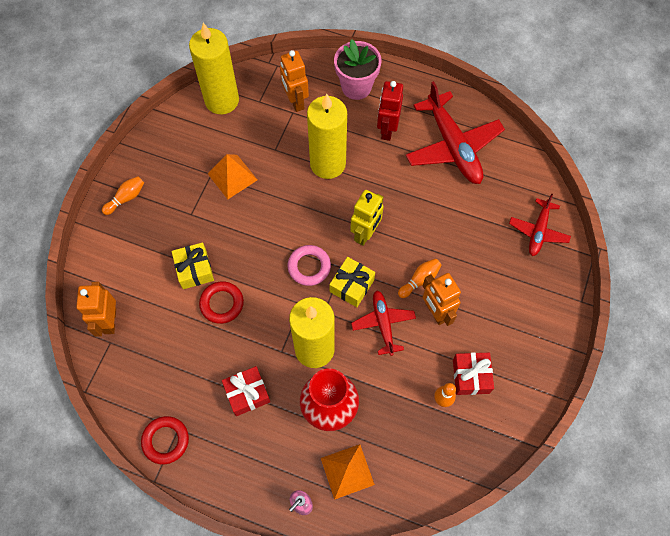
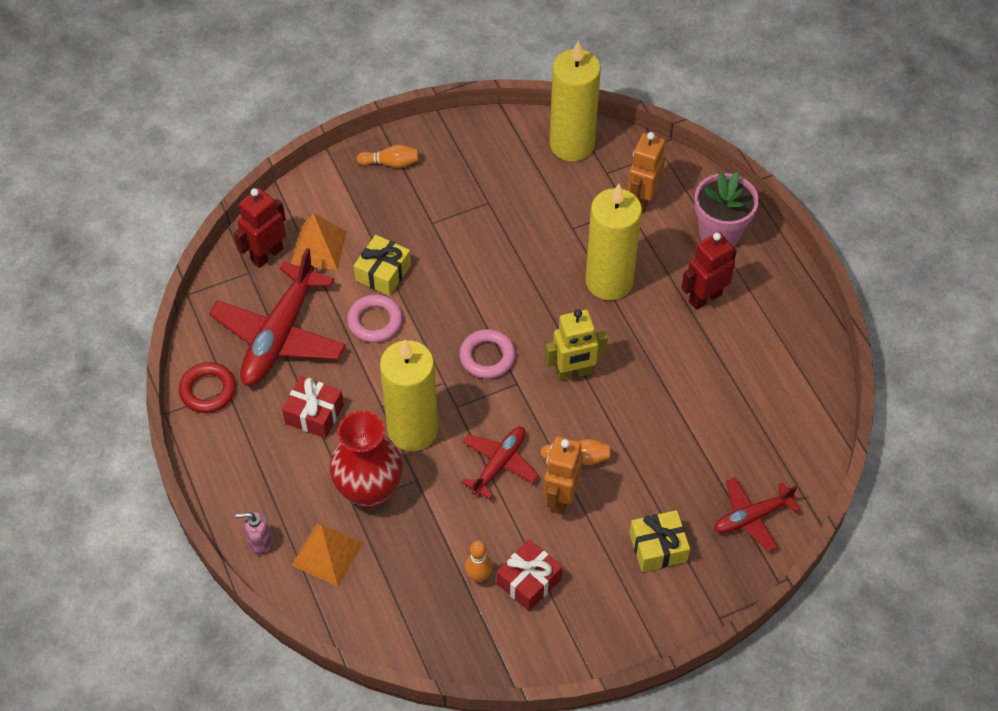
camera: 45 degrees right, 10 degrees down
(109, 321) = (267, 255): orange robot -> red robot
(222, 304) = (375, 321): red ring -> pink ring
(232, 177) = (505, 220): orange pyramid -> orange pyramid (318, 248)
(351, 285) = (508, 406): yellow gift -> yellow gift (658, 547)
(453, 146) = (755, 367): red plane -> red plane (279, 336)

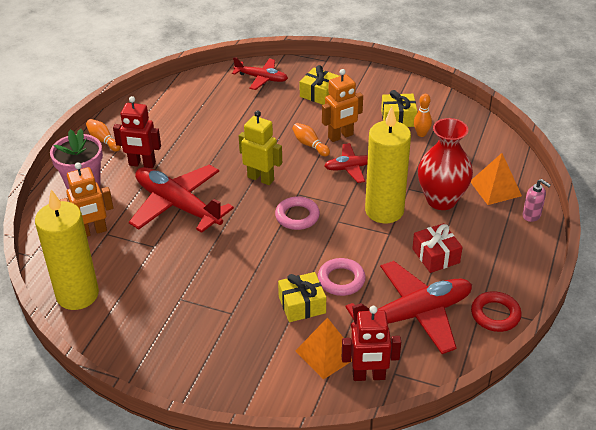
camera: 135 degrees left, 15 degrees down
(391, 163) = (206, 376): orange bowling pin -> orange bowling pin (103, 140)
(528, 581) = (398, 118): red gift -> yellow gift
(609, 281) = (177, 205): yellow candle -> red plane

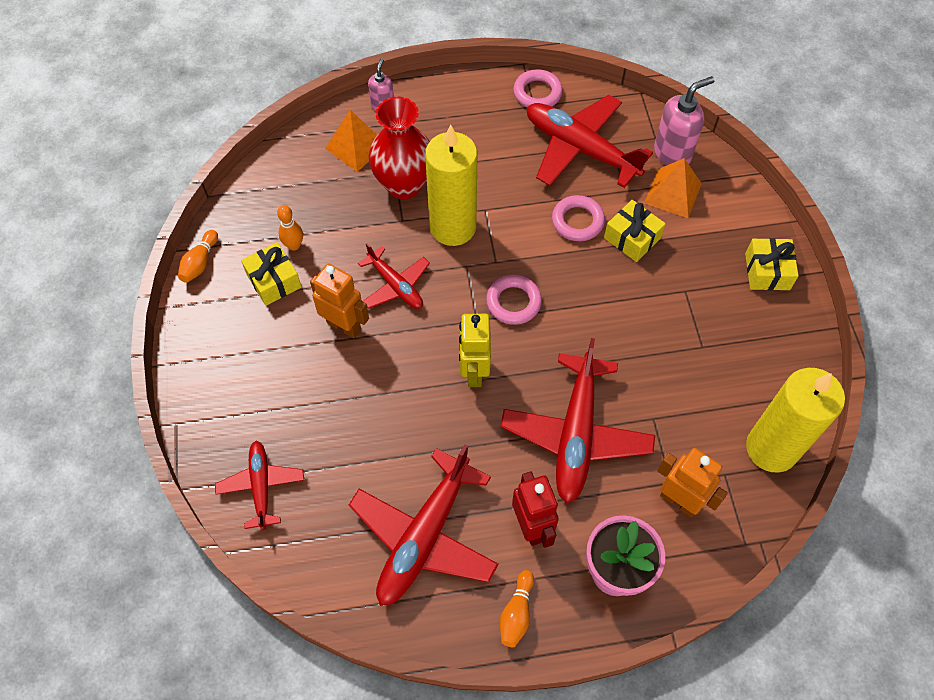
camera: 120 degrees left, 20 degrees up
(177, 123) = (424, 537): none -> red plane
(310, 145) = (380, 351): orange bowling pin -> orange bowling pin (200, 262)
(319, 94) = (264, 392): yellow gift -> yellow gift (767, 271)
(369, 376) = (672, 153): red robot -> pink soap dispenser
(436, 256) = (491, 160): red gift -> none
(495, 314) = (537, 93): red ring -> pink ring

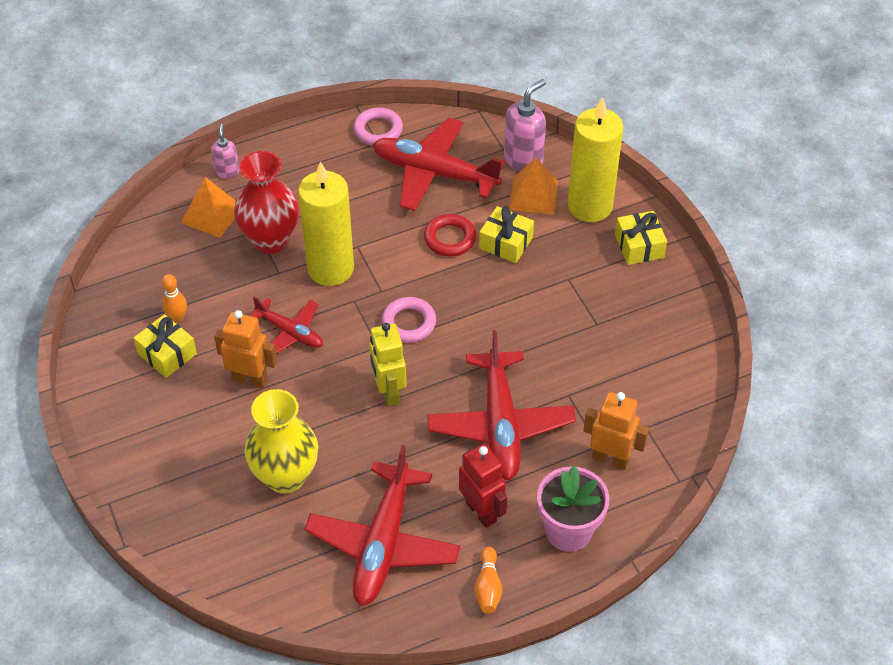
camera: 15 degrees left, 10 degrees down
(200, 262) = (86, 353): orange bowling pin -> none
(261, 486) = (212, 537): red plane -> none
(349, 438) = (285, 476): none -> yellow vase
(577, 221) = (450, 238): pink ring -> red ring
(771, 448) = (682, 396): yellow candle -> yellow candle (590, 206)

